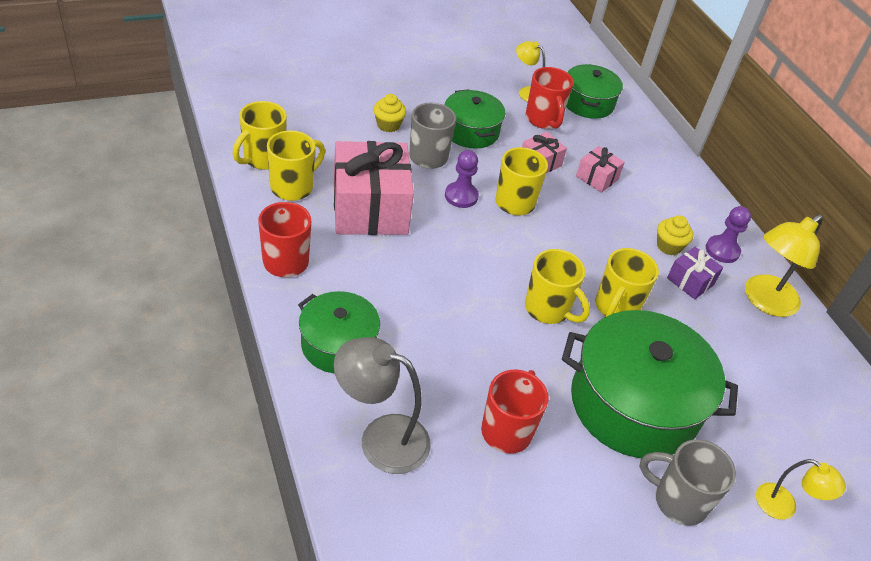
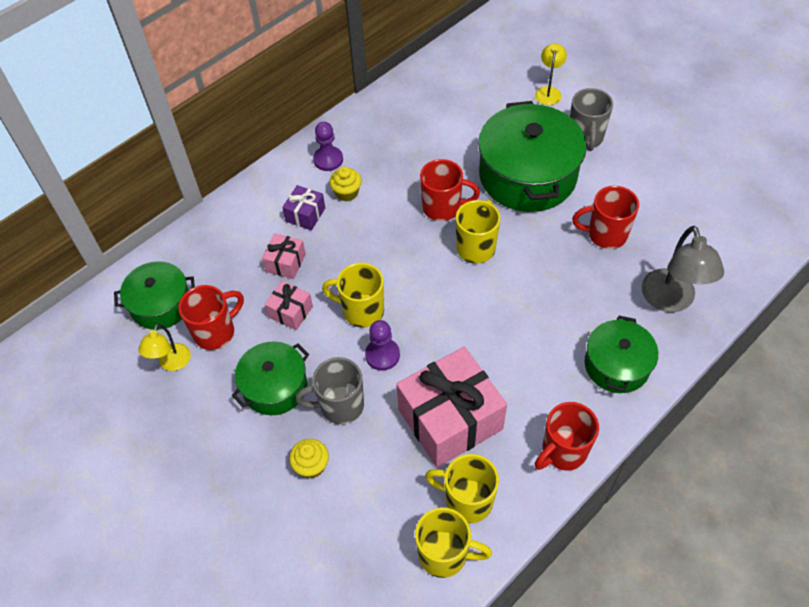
camera: 105 degrees left, 10 degrees up
(616, 307) = (443, 208): yellow mug -> red mug
(690, 281) = (380, 171): purple gift -> purple gift (305, 215)
(764, 301) = (371, 126): yellow lamp -> none

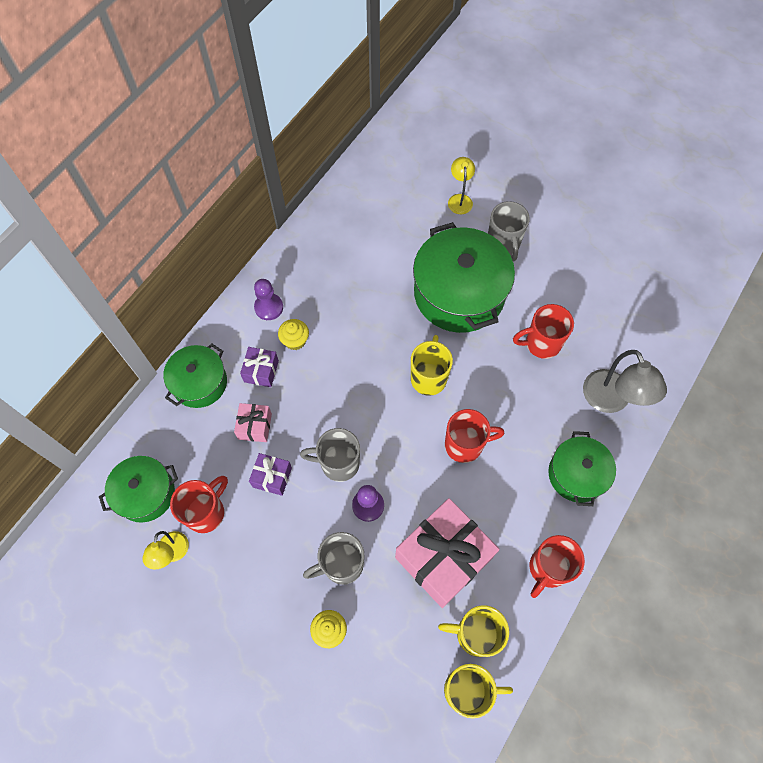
camera: 15 degrees left, 10 degrees up
(275, 387) = (276, 558): green pot -> green pot (199, 383)
(290, 312) = (272, 477): pink gift -> purple gift
(361, 311) = (338, 463): yellow mug -> grey mug
(443, 208) = (389, 341): red mug -> red mug (465, 445)

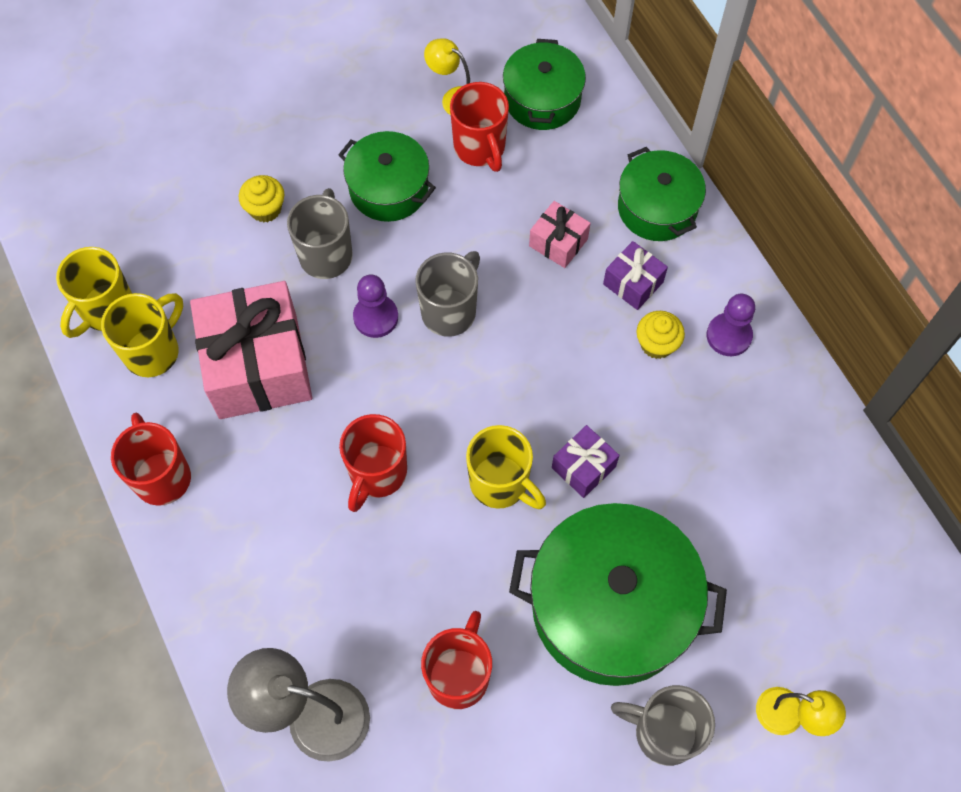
camera: 120 degrees right, 0 degrees up
(272, 477) = (479, 232): purple gift -> purple gift (583, 467)
(577, 474) = (245, 592): green pot -> green pot (388, 188)

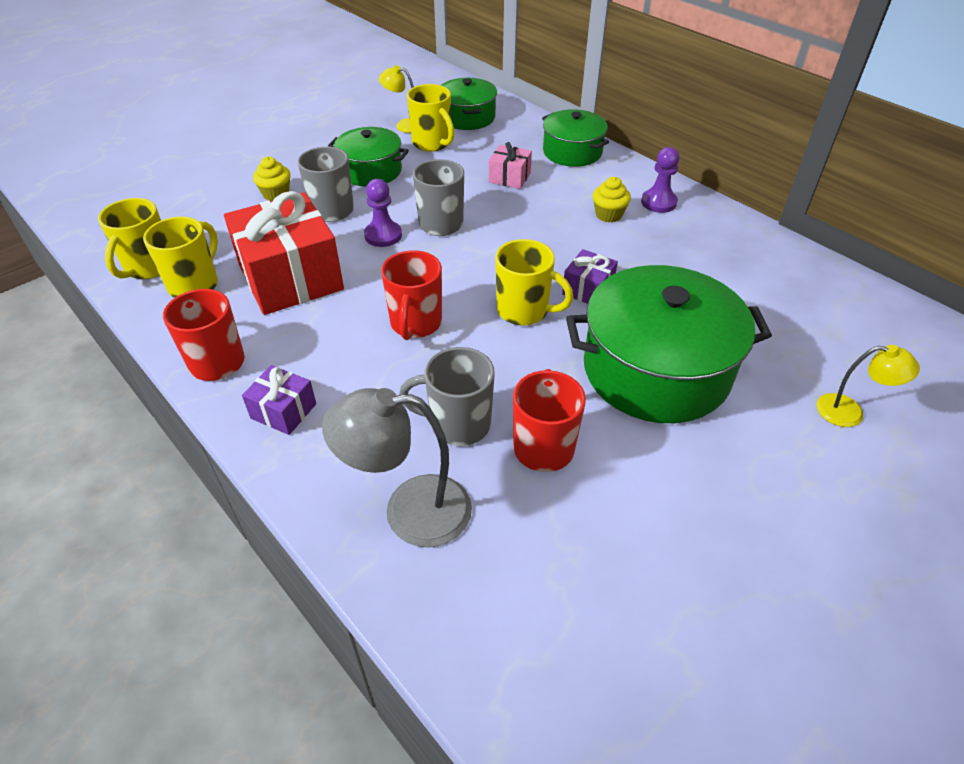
camera: 15 degrees left, 20 degrees down
(258, 366) = (291, 278): pink gift -> red gift
(480, 148) = (432, 144): red mug -> yellow mug
(633, 283) = (574, 188): purple gift -> purple gift (283, 411)
(663, 732) = (750, 448): grey mug -> grey mug (458, 424)

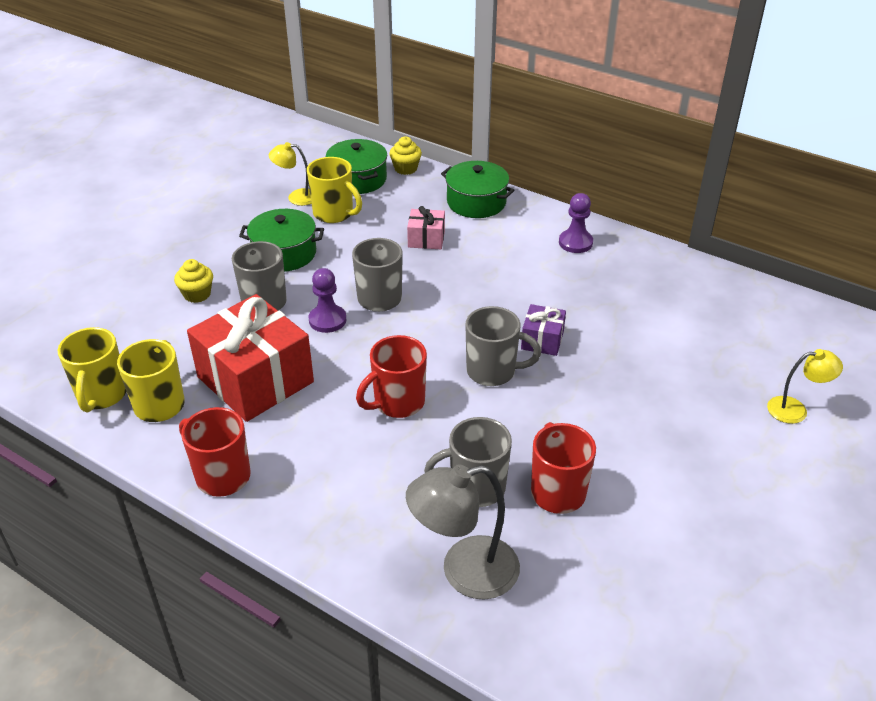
camera: 15 degrees left, 5 degrees down
(283, 411) = (310, 509): purple gift -> none
(415, 324) = (397, 403): red mug -> red mug turned 60 degrees clockwise
(524, 311) = (493, 371): yellow mug -> grey mug
(608, 215) = (534, 263): yellow cupcake -> yellow cupcake (405, 169)
(656, 370) = (628, 404): green pot -> none

